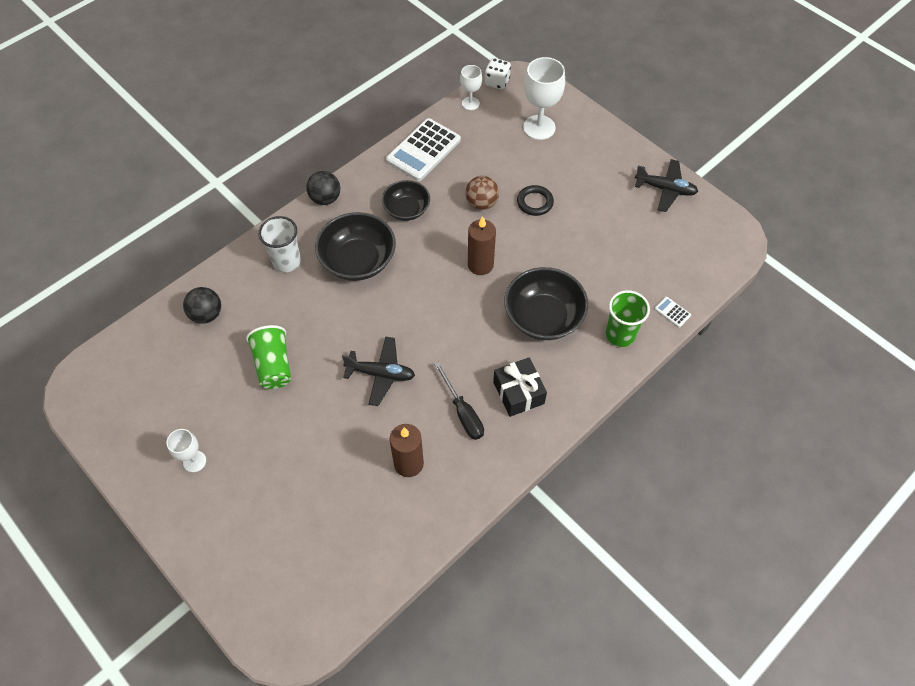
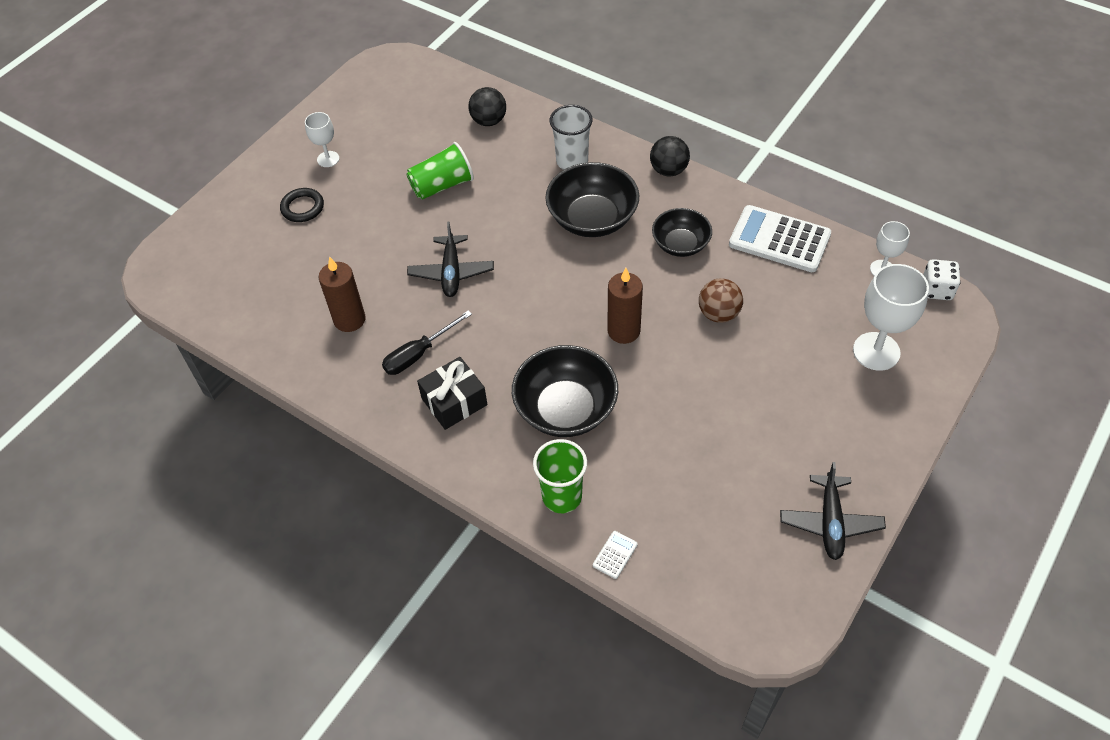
camera: 80 degrees right, 5 degrees down
(535, 202) = (742, 369): black ring -> black ring (302, 207)

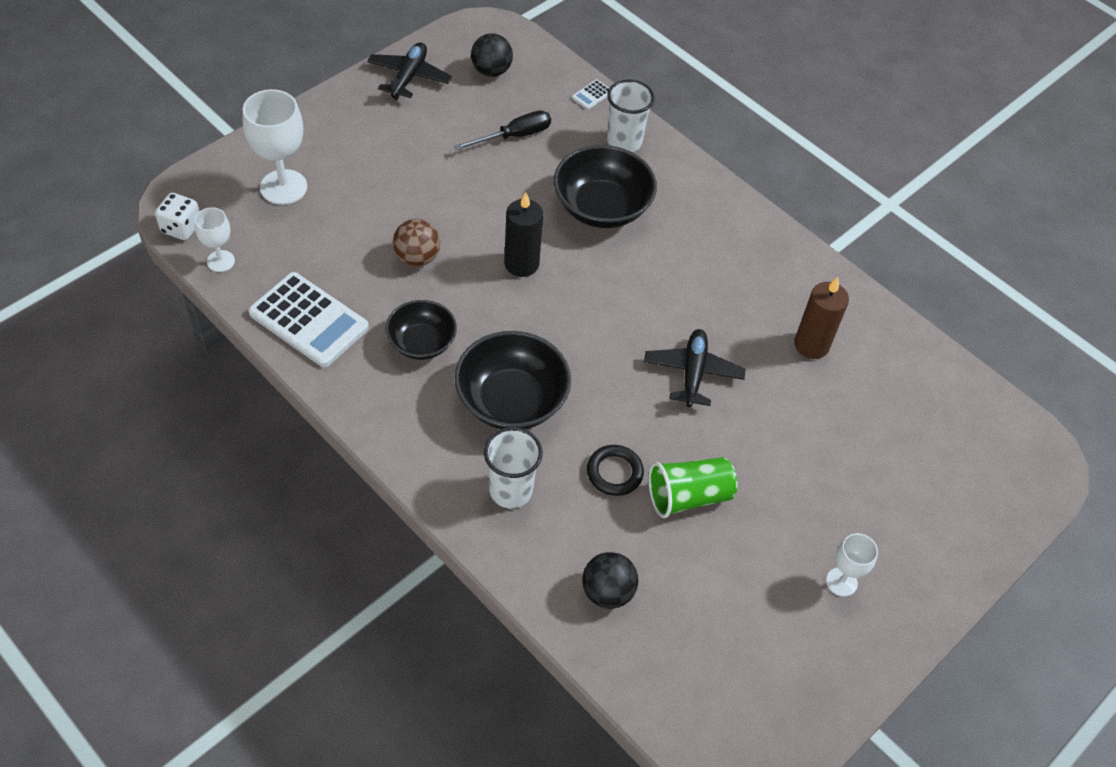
camera: 175 degrees left, 0 degrees up
(302, 207) = (872, 508): black ring -> black ring (614, 472)
(419, 354) = (738, 291): black screwdriver -> black screwdriver (514, 136)
(454, 401) = (708, 238): black gift -> none
(562, 496) = (624, 142): green cup -> white cup
(623, 331) = (521, 264): brown candle -> black candle
(668, 170) = (392, 444): black ball -> black ball (491, 71)

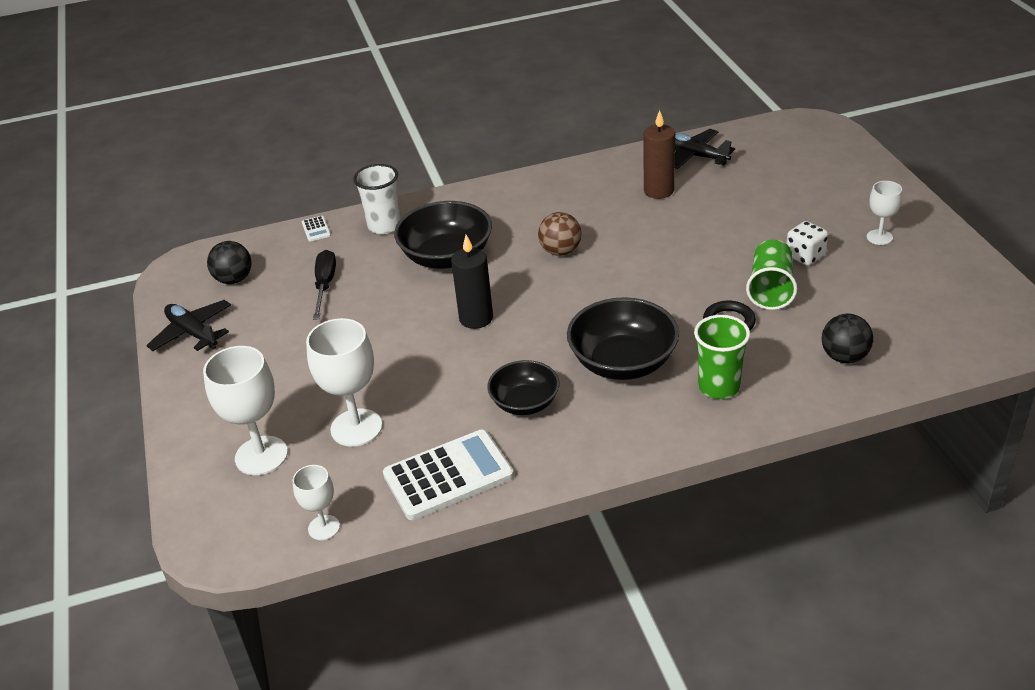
camera: 55 degrees left, 15 degrees down
(181, 228) = (253, 551): white dice -> white dice (805, 256)
(340, 235) = (356, 428): none -> white goblet
(417, 257) = (422, 382): brown ball -> brown ball (560, 251)
(510, 491) = (719, 387): white cup -> green cup
(692, 373) = (651, 255): black plane -> black plane (695, 156)

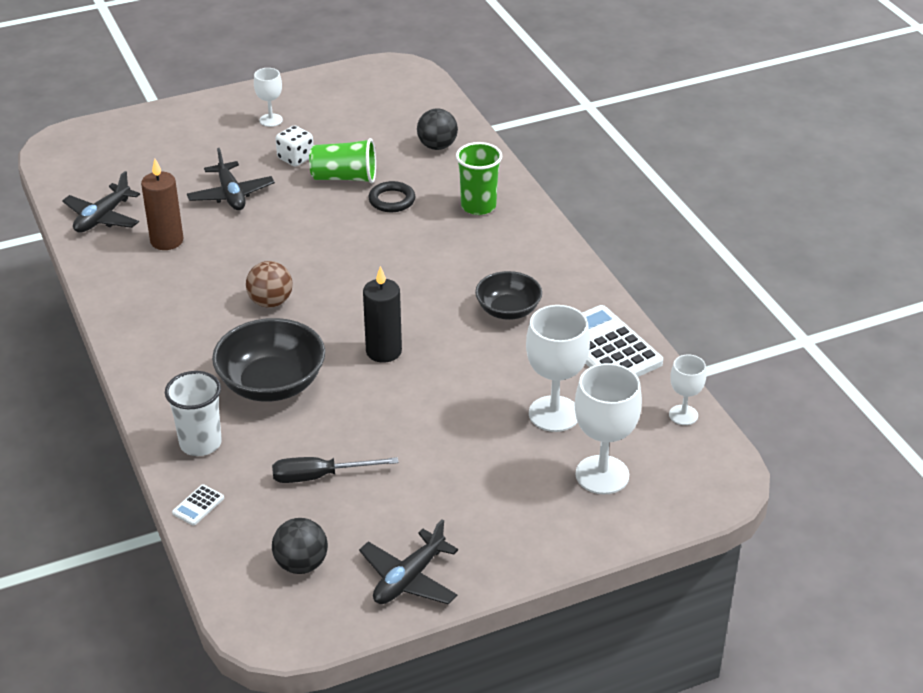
camera: 100 degrees left, 0 degrees up
(316, 229) = (198, 505): white calculator -> white calculator turned 150 degrees clockwise
(623, 362) = (449, 257): black bowl -> none
(734, 220) = (231, 195): none -> black plane

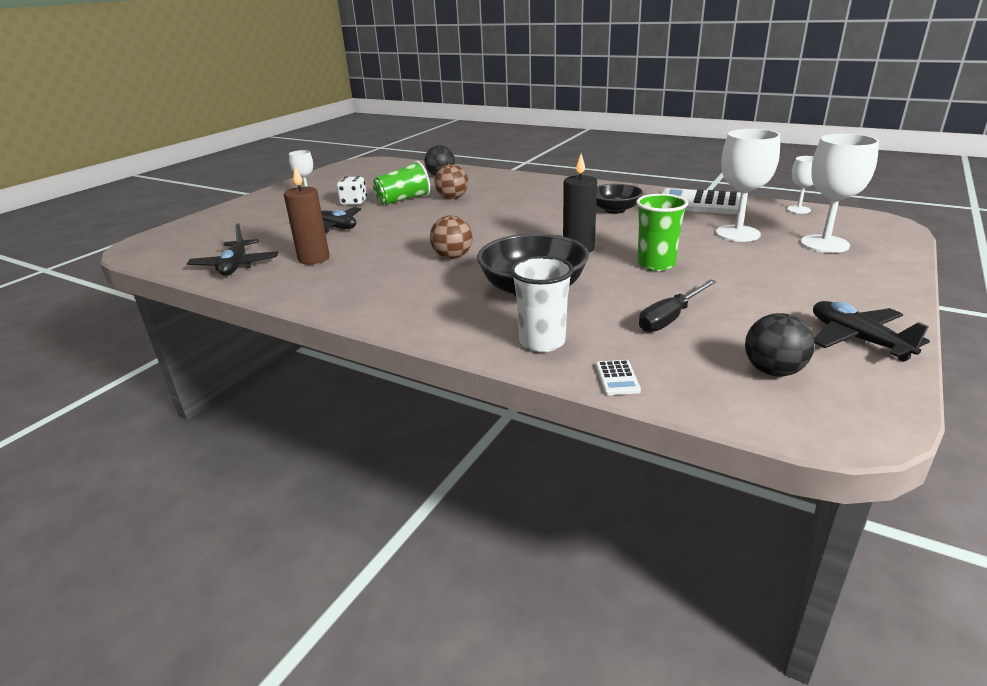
camera: 35 degrees left, 10 degrees down
(392, 200) = (452, 198): black ring -> brown ball
(409, 579) = (857, 339): black plane -> black plane turned 150 degrees clockwise
(478, 206) = (511, 185): green cup -> green cup (656, 264)

